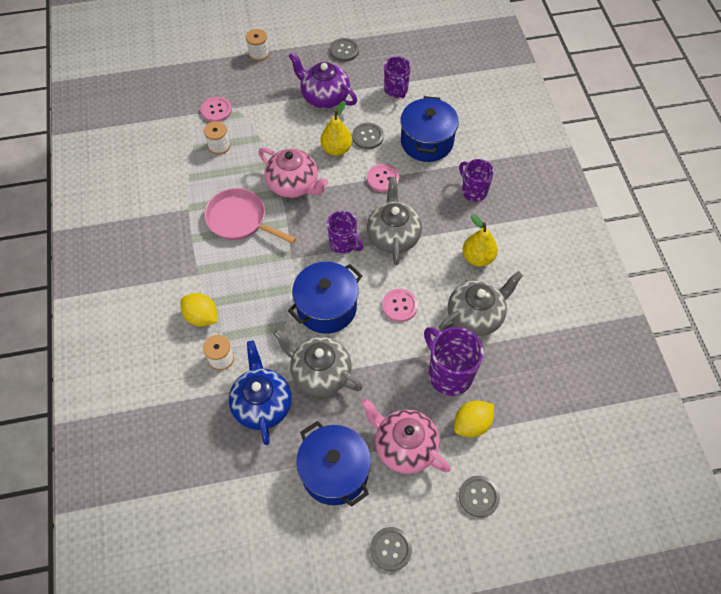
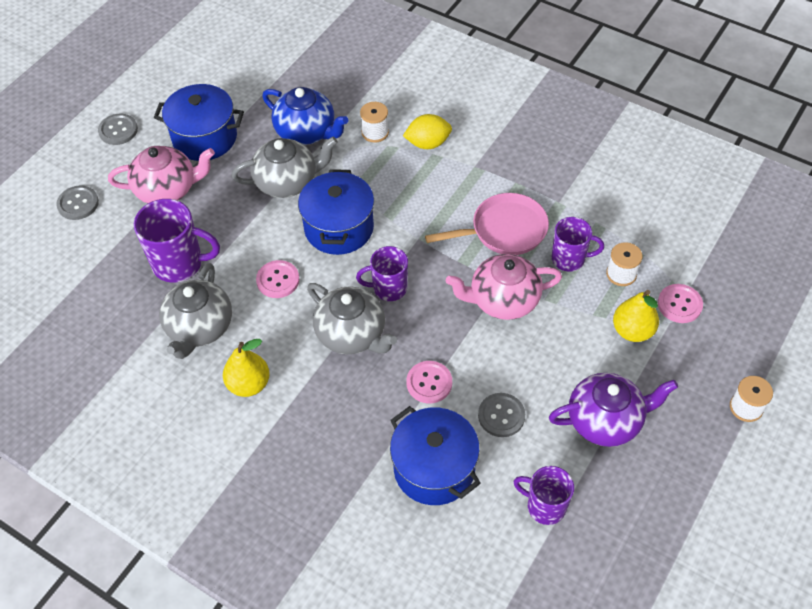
camera: 135 degrees right, 5 degrees down
(336, 149) = (513, 372): yellow pear -> yellow pear (632, 331)
(344, 51) = (670, 506): grey button -> none
(472, 424) = (126, 244): yellow lemon -> none
(473, 191) = (322, 454): purple mug -> purple mug (569, 259)

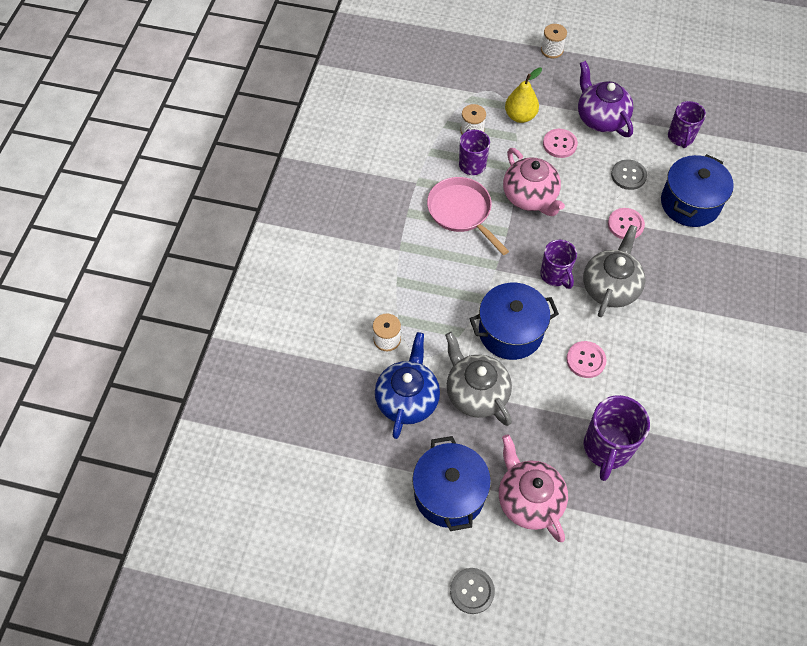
camera: 110 degrees left, 5 degrees up
(78, 204) = (583, 582): grey button -> none
(179, 264) = (606, 449): purple mug -> purple mug turned 150 degrees counterclockwise
(199, 328) = (661, 402): grey teapot -> none
(249, 384) = (691, 344): yellow pear -> none
(428, 143) = (385, 292): yellow lemon -> none
(679, 304) = (484, 94): pink button -> pink button (559, 144)

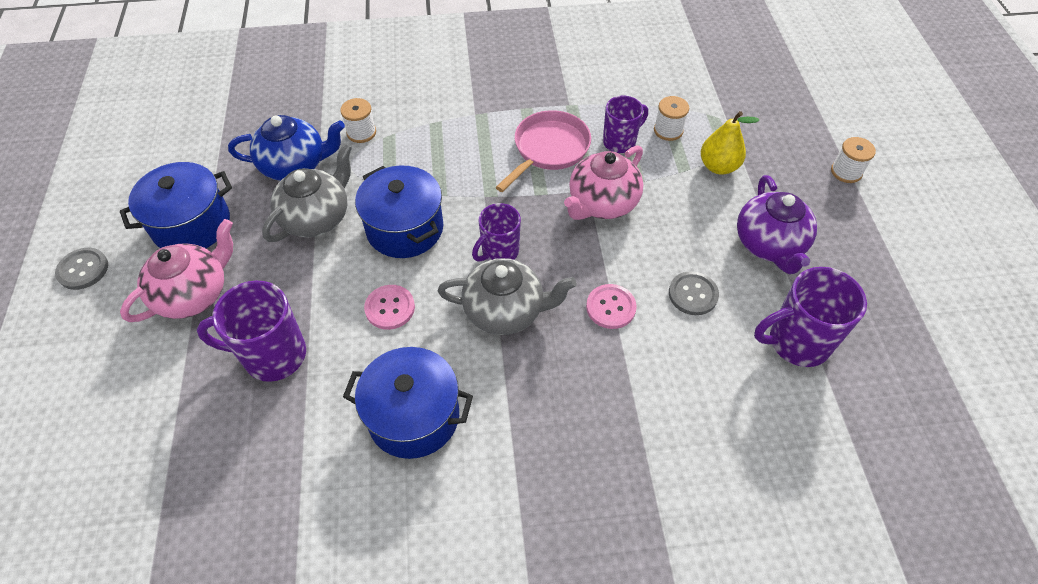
camera: 70 degrees right, 5 degrees down
(559, 144) = (699, 213): pink button -> none
(600, 118) = (769, 245): purple teapot -> purple teapot turned 135 degrees clockwise
(680, 138) = (796, 342): purple mug -> purple mug, size x1.52
(690, 203) = (686, 375): blue pot -> blue pot (413, 416)

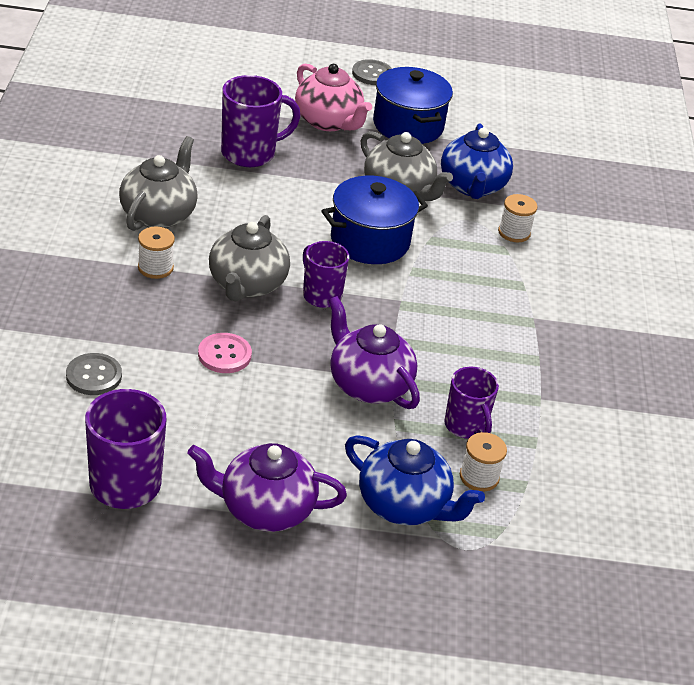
camera: 95 degrees right, 15 degrees down
(273, 355) = (250, 153): purple mug -> purple mug turned 60 degrees clockwise
(390, 308) = (276, 218): pink button -> none
(413, 416) = (159, 214): blue pot -> grey teapot
(548, 149) = (463, 363): pink pan -> none
(602, 203) = (368, 385): pink teapot -> purple teapot
(693, 294) = (218, 420): grey button -> grey button (94, 376)
(718, 166) = (404, 505): yellow pear -> blue teapot
(846, 172) = (365, 639): white spool -> white spool (155, 267)

